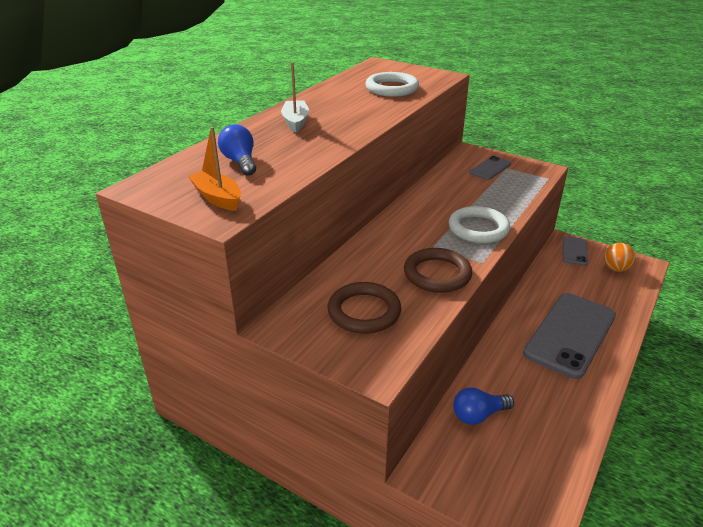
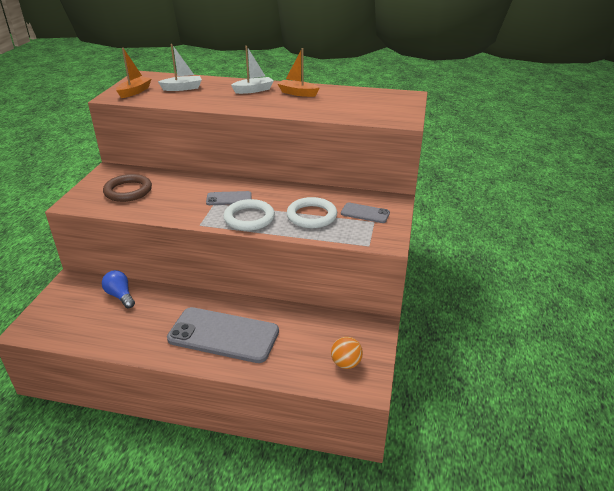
camera: 70 degrees right, 0 degrees up
(240, 162) = (182, 88): blue light bulb -> white boat
(329, 103) = (298, 93): none -> orange boat
(392, 88) = (348, 107): white ring -> white ring (311, 216)
(437, 274) = (177, 209): brown ring -> none
(574, 251) = (362, 332): grey phone -> grey phone (229, 199)

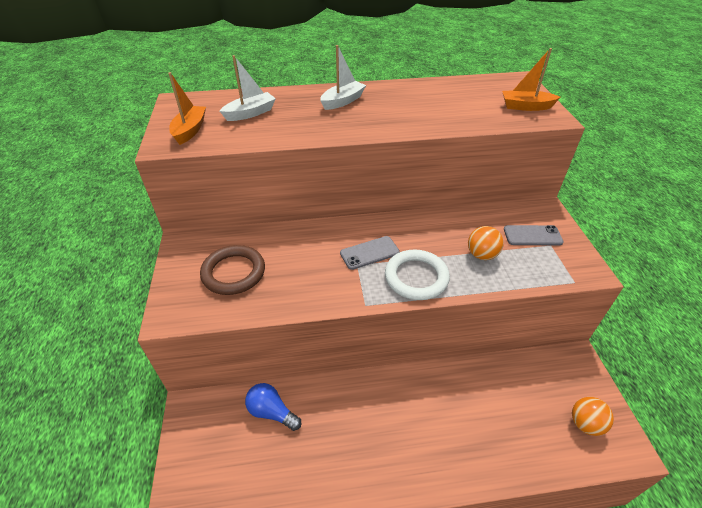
camera: 20 degrees left, 10 degrees up
(223, 335) = (433, 431): grey phone -> none
(298, 93) = (398, 97): orange boat -> orange boat (526, 107)
(311, 216) = (481, 255): white ring -> orange ball

